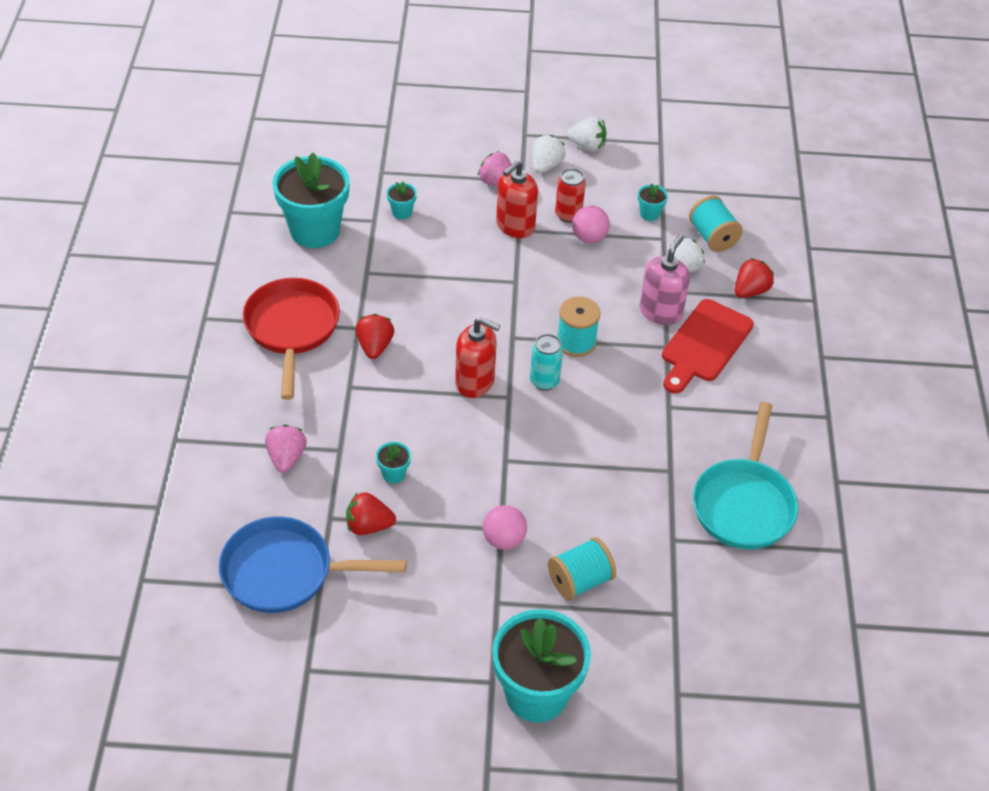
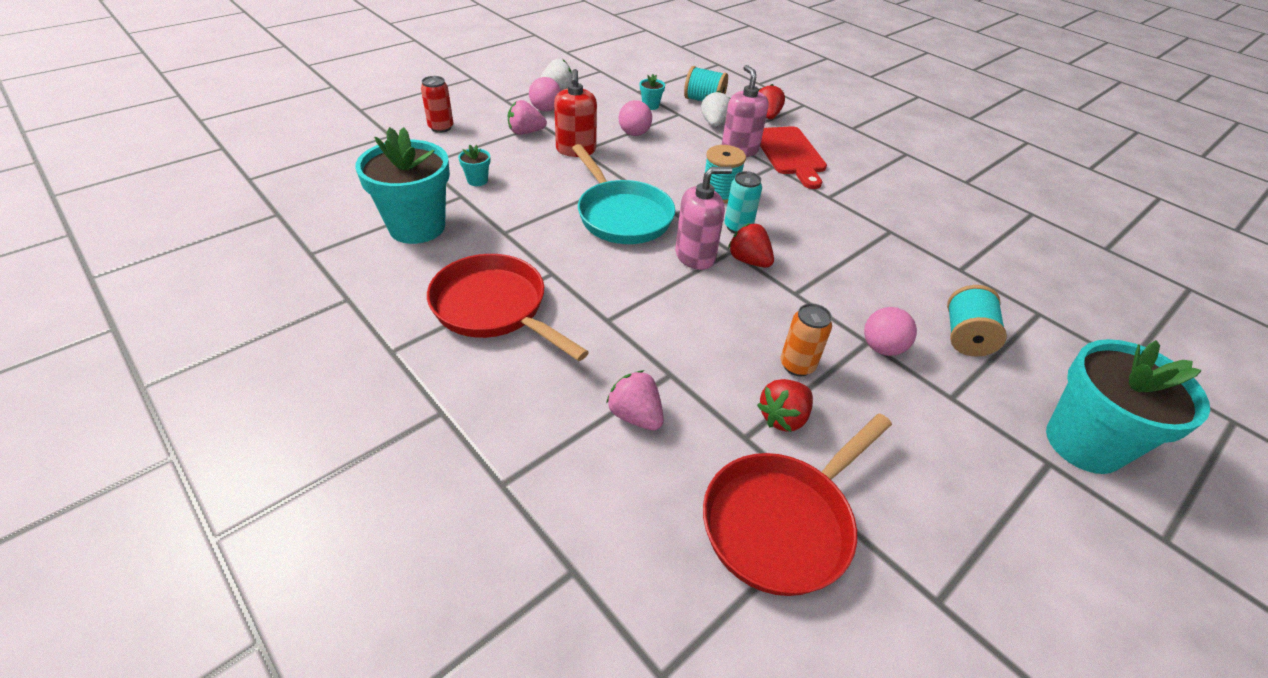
camera: 45 degrees left, 5 degrees down
(285, 572) = (782, 522): blue pan -> red pan
(374, 346) = (585, 278): red strawberry -> red strawberry (749, 261)
(393, 474) = (739, 361): turquoise flower pot -> none
(426, 505) = (797, 365): none -> orange can
(475, 382) = (695, 256): red soap dispenser -> pink soap dispenser
(546, 165) = (545, 109): white strawberry -> pink ball
(568, 215) = (602, 128): red can -> red can (441, 127)
(743, 504) = (953, 223): turquoise pan -> turquoise pan (621, 215)

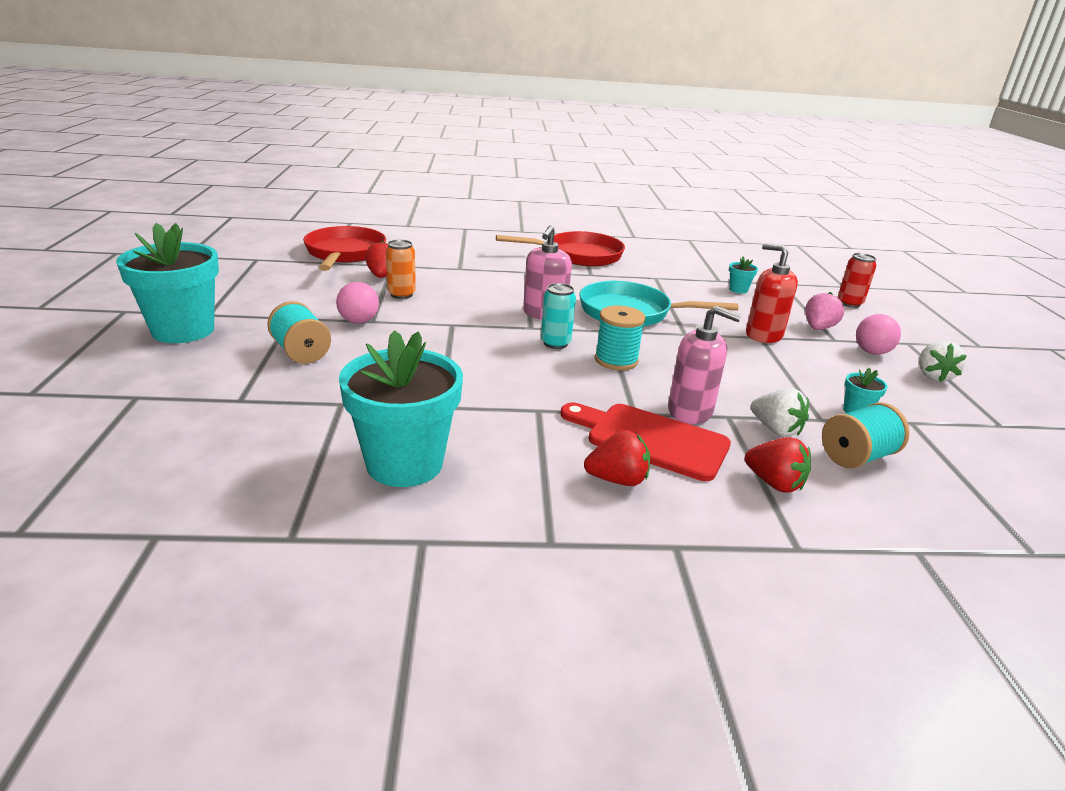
camera: 130 degrees right, 15 degrees down
(417, 227) = (690, 262): turquoise flower pot -> turquoise flower pot (404, 464)
(634, 134) = (780, 372): pink ball -> none
(635, 415) = (450, 254): pink strawberry -> none
(749, 261) = (510, 327): red strawberry -> red strawberry (617, 480)

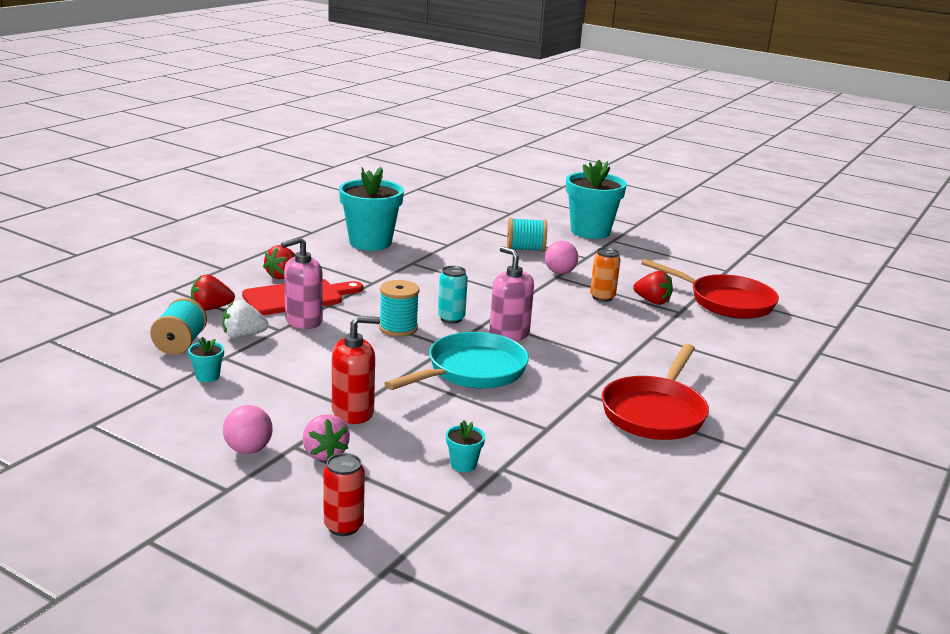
camera: 125 degrees right, 5 degrees down
(933, 376) = (173, 451): white strawberry -> none

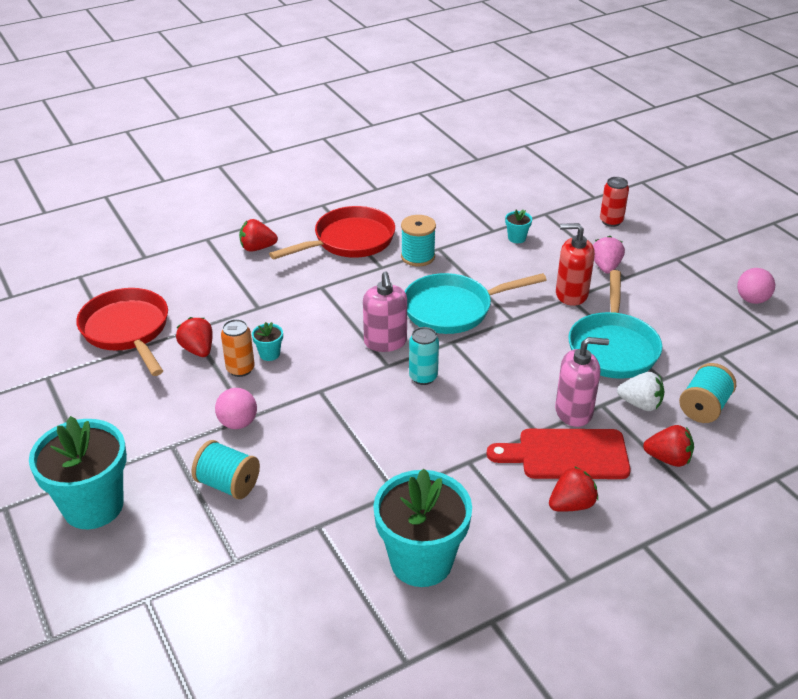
camera: 150 degrees left, 15 degrees up
(207, 376) = (680, 359): turquoise flower pot -> turquoise flower pot (269, 354)
(248, 450) = (658, 282): pink ball -> pink ball (752, 300)
(284, 372) = (613, 347): none -> turquoise pan
(398, 328) = (484, 377): turquoise spool -> turquoise spool (418, 257)
(735, 383) = (257, 248): none -> red strawberry

